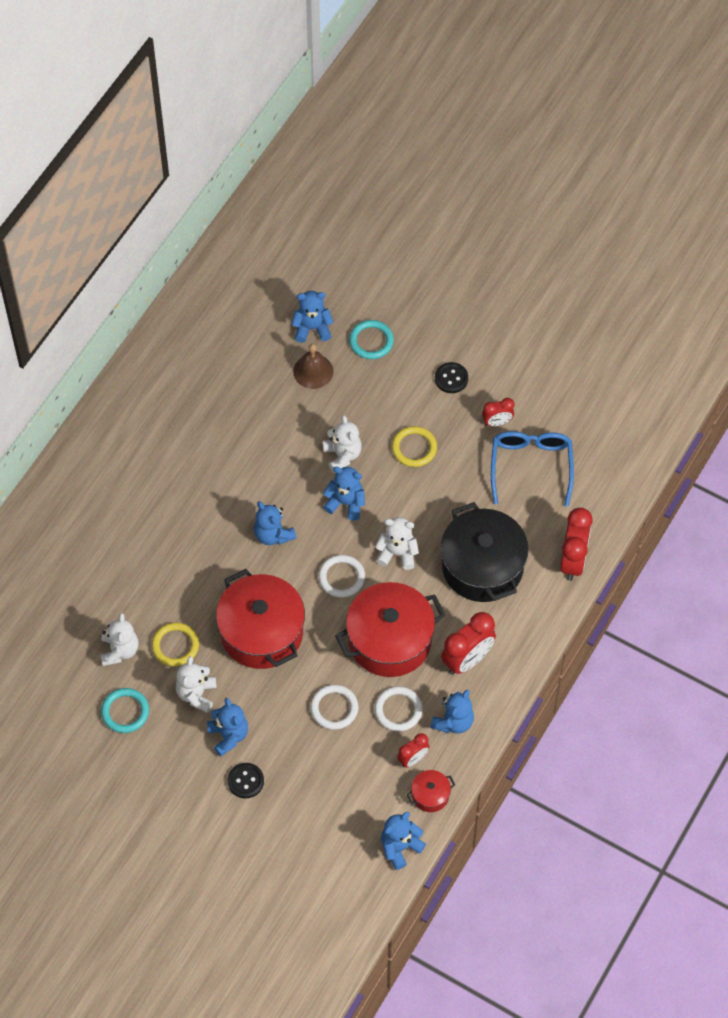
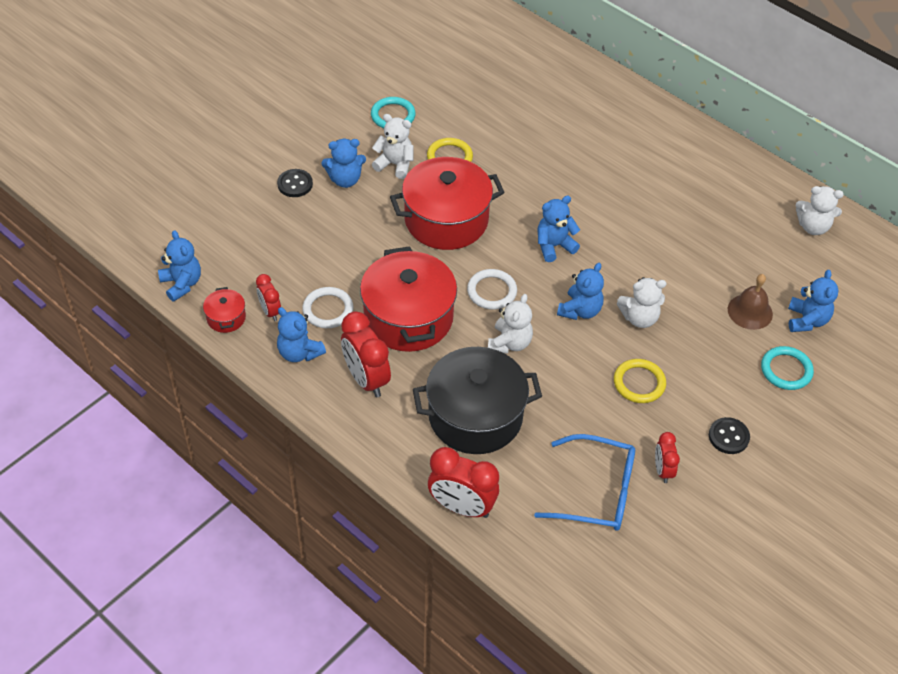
camera: 100 degrees right, 10 degrees down
(119, 650) = (455, 120): white teddy bear -> white teddy bear (813, 227)
(334, 708) = (347, 260): white ring -> none

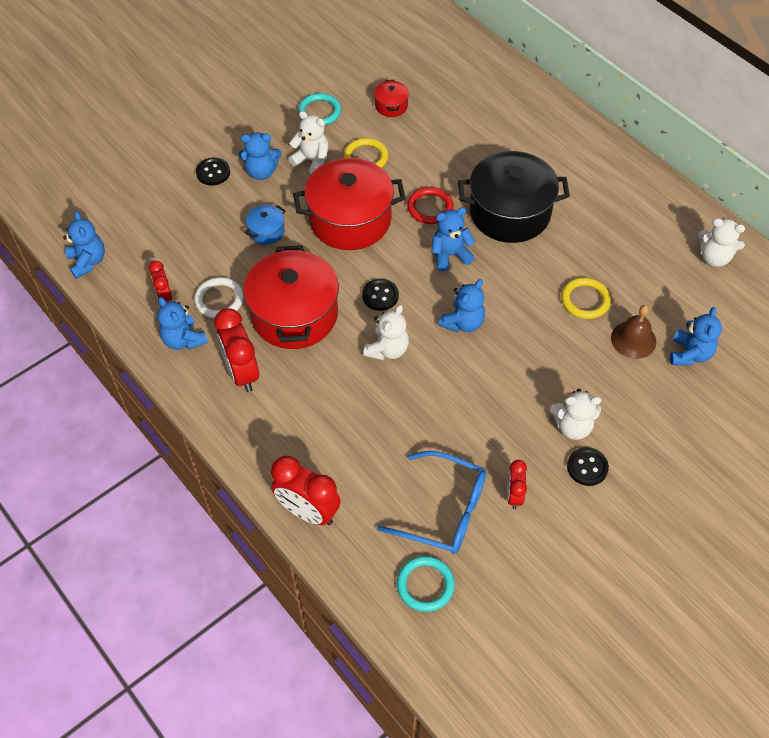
camera: 10 degrees right, 5 degrees up
(226, 318) = (122, 299): red pot -> red pot (391, 106)
(363, 238) = (266, 231): none -> blue pot
(475, 416) = (339, 420): black pot -> black pot (510, 213)
(492, 291) = (380, 295): white ring -> black button
(524, 201) = (430, 208): none -> red ring
(639, 318) = (520, 336): white teddy bear -> white teddy bear (572, 426)
(639, 383) = (507, 403): yellow ring -> yellow ring (585, 300)
(786, 370) = (659, 404): turquoise ring -> turquoise ring (425, 585)

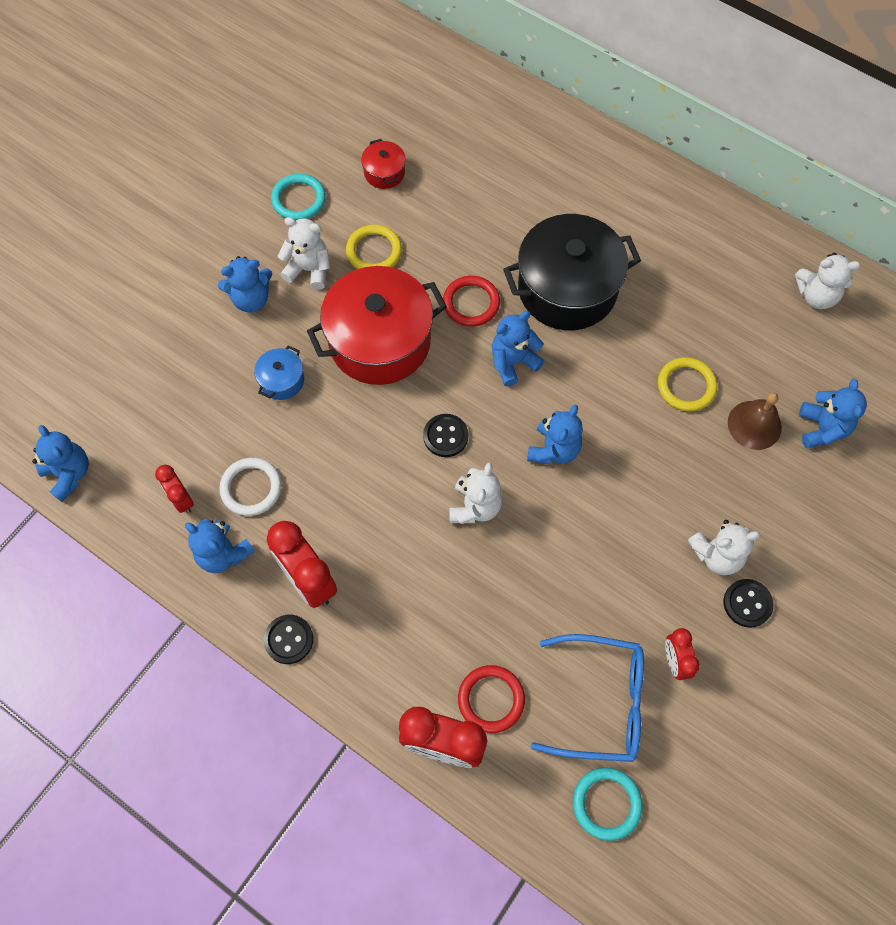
camera: 15 degrees left, 10 degrees up
(213, 172) = (190, 313): black button -> black button (289, 639)
(294, 314) = (349, 486): red pot -> none
(356, 488) = (491, 699): none -> red ring

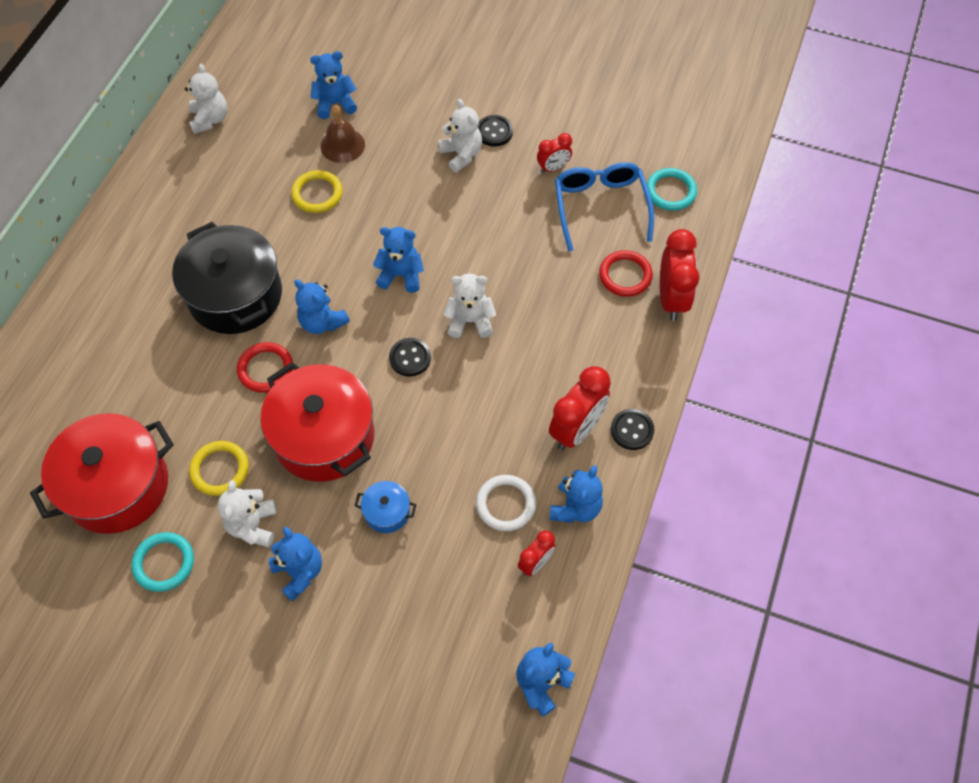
camera: 105 degrees left, 5 degrees down
(384, 172) = (117, 486): red pot -> red pot, size x2.30

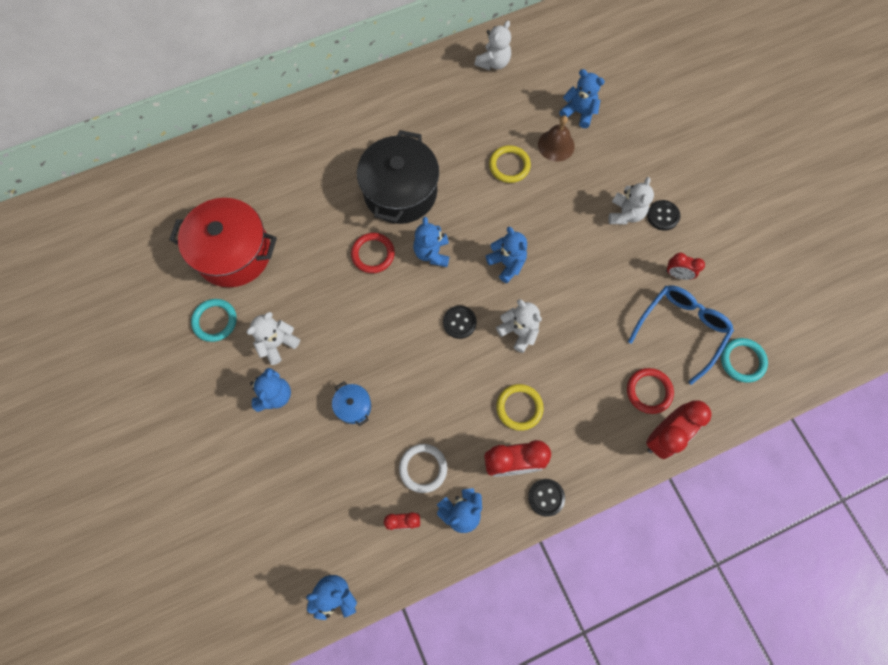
camera: 45 degrees right, 10 degrees up
(220, 469) = (292, 293): yellow ring -> yellow ring (519, 407)
(324, 437) = (364, 326): red pot -> none

